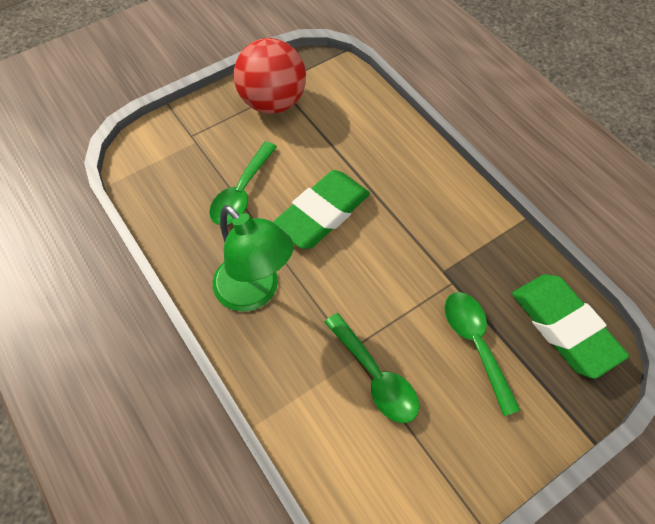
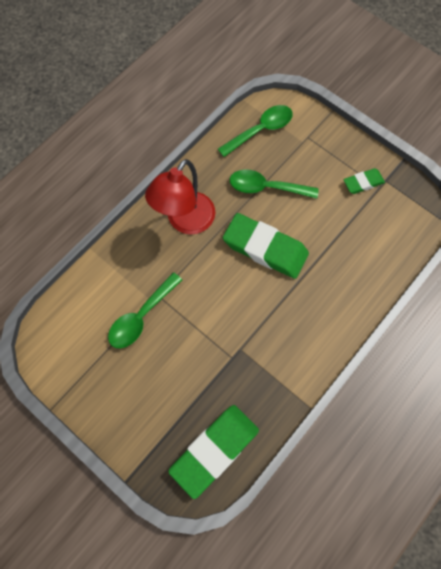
camera: 75 degrees right, 10 degrees up
(255, 292) = (185, 221): green lamp -> red lamp
(272, 102) = (363, 183): red ball -> green eraser
(475, 344) = (183, 383): green spoon -> green spoon (260, 130)

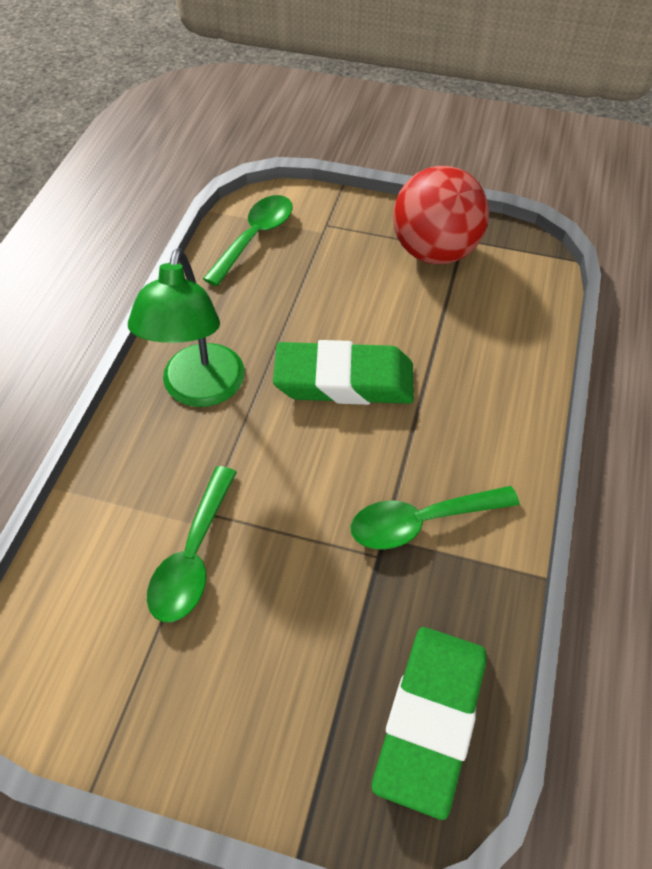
camera: 25 degrees left, 15 degrees down
(185, 221) = (200, 390): red lamp -> green lamp
(266, 187) = (302, 303): green spoon -> green spoon (421, 522)
(363, 183) = (435, 251): green eraser -> red ball

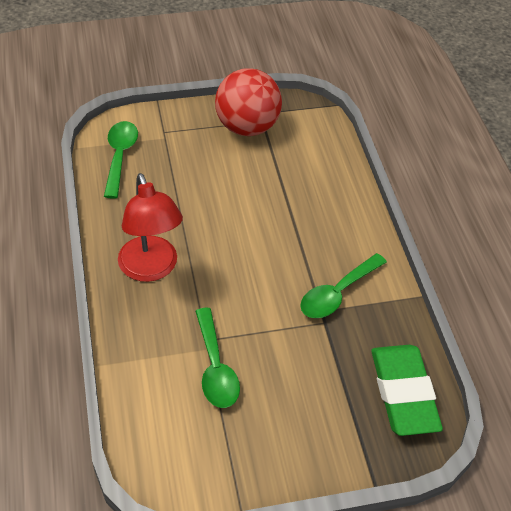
camera: 30 degrees left, 5 degrees down
(200, 390) = (151, 269): green lamp -> red lamp
(344, 381) = (240, 229): green eraser -> none

